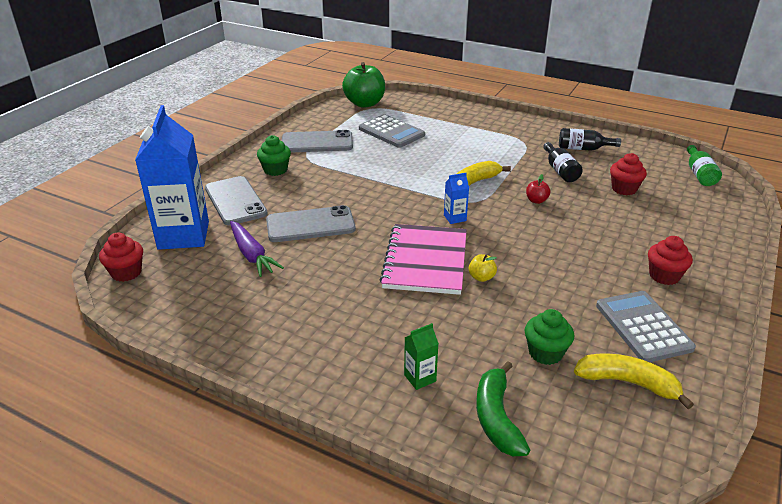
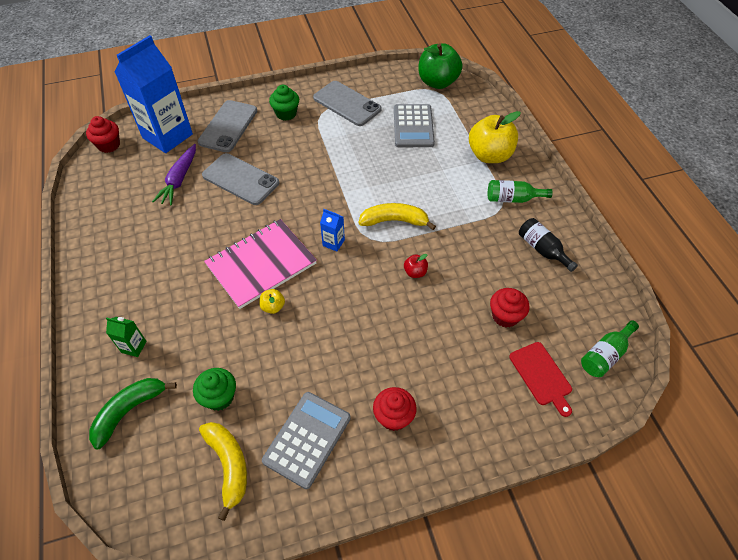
camera: 45 degrees right, 20 degrees up
(469, 122) = (489, 155): none -> yellow apple
(522, 135) = (512, 199): none -> green bottle
(560, 170) = (483, 258): black bottle -> none
(691, 202) = (541, 376): none -> red cutting board

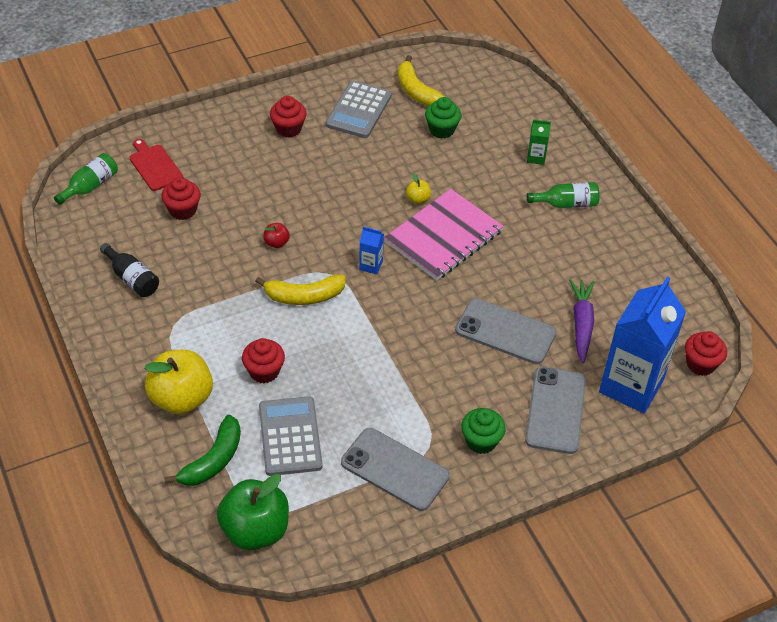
camera: 170 degrees right, 5 degrees down
(129, 411) = (513, 115): green banana -> green banana (213, 460)
(429, 167) = (264, 371): none -> red cupcake
(512, 199) = (158, 337): green bottle -> green bottle (566, 204)

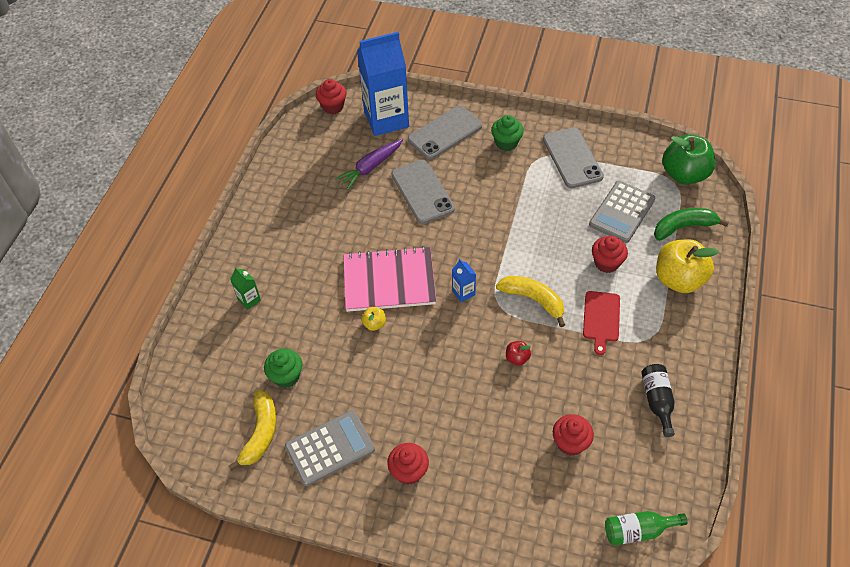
camera: 135 degrees left, 5 degrees up
(155, 166) = (562, 513): red cutting board -> red cutting board (601, 319)
(566, 204) = (276, 249): green bottle -> none

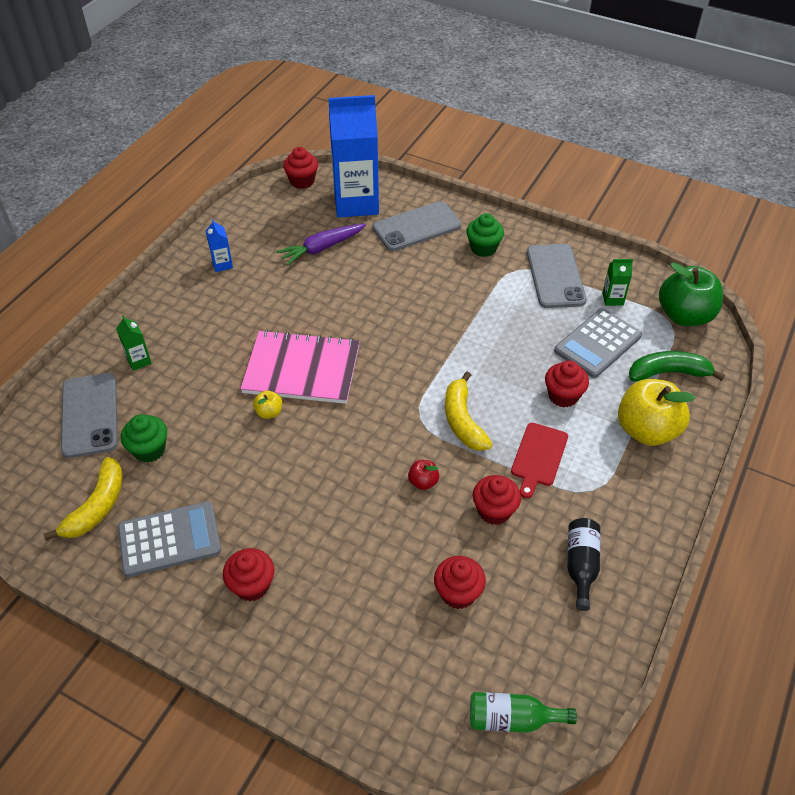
camera: 10 degrees right, 5 degrees down
(422, 192) = (371, 282): grey phone -> grey phone (89, 415)
(463, 293) = (383, 397): blue carton -> blue carton (222, 264)
(533, 300) = (463, 420): yellow banana -> yellow banana turned 150 degrees counterclockwise
(579, 370) = (494, 511): none -> red cupcake
(623, 170) = (612, 299): none -> green carton

